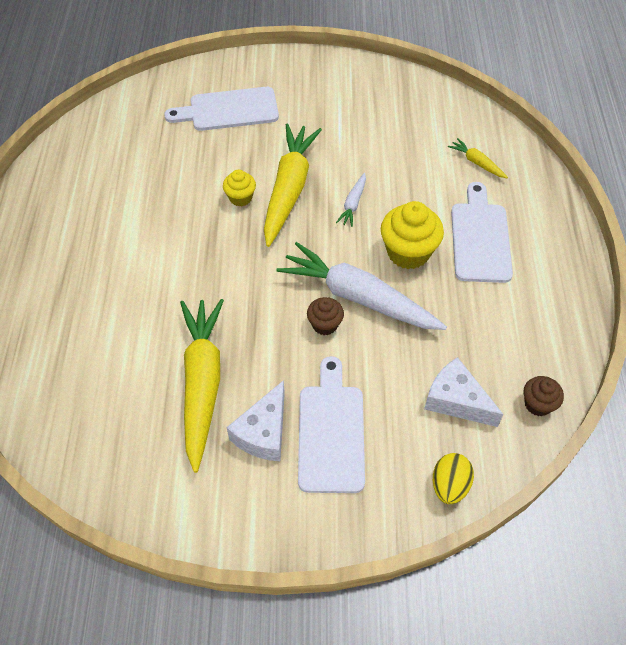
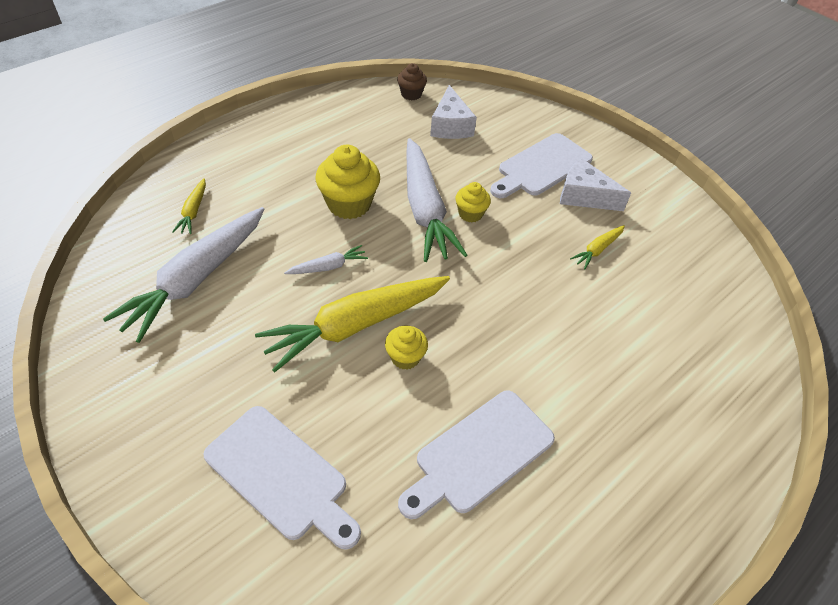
camera: 135 degrees left, 5 degrees down
(202, 383) = (597, 250): yellow carrot -> yellow carrot, size x0.44
(263, 432) = (584, 196): white cheese -> white cheese turned 135 degrees counterclockwise
(325, 324) = (470, 214): brown cupcake -> yellow cupcake
(404, 137) = (196, 279): none -> white carrot
(449, 485) = (507, 106): yellow egg -> none
(480, 238) = (290, 172): white cutting board -> white cutting board (479, 454)

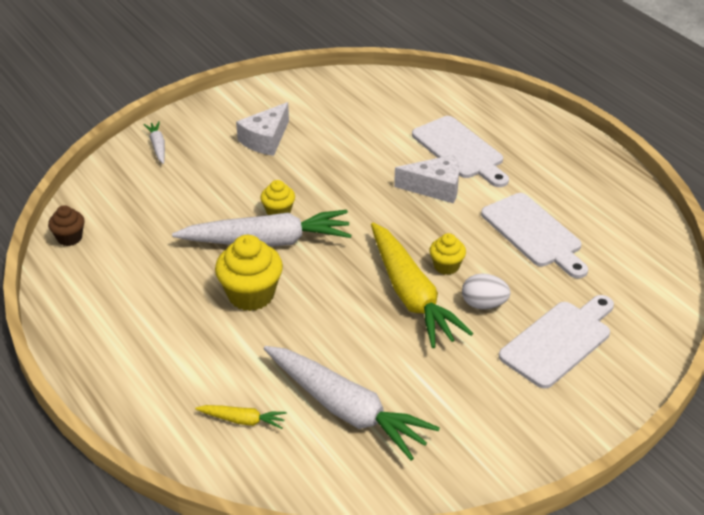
camera: 80 degrees left, 10 degrees down
(328, 267) = (338, 311): white carrot -> white carrot (158, 146)
(343, 394) = (483, 304): none -> white egg
(450, 126) = (137, 212): white cheese -> white cheese (435, 187)
(541, 167) = (219, 159): white cutting board -> white cutting board (460, 150)
(597, 250) = (334, 143): yellow carrot -> none

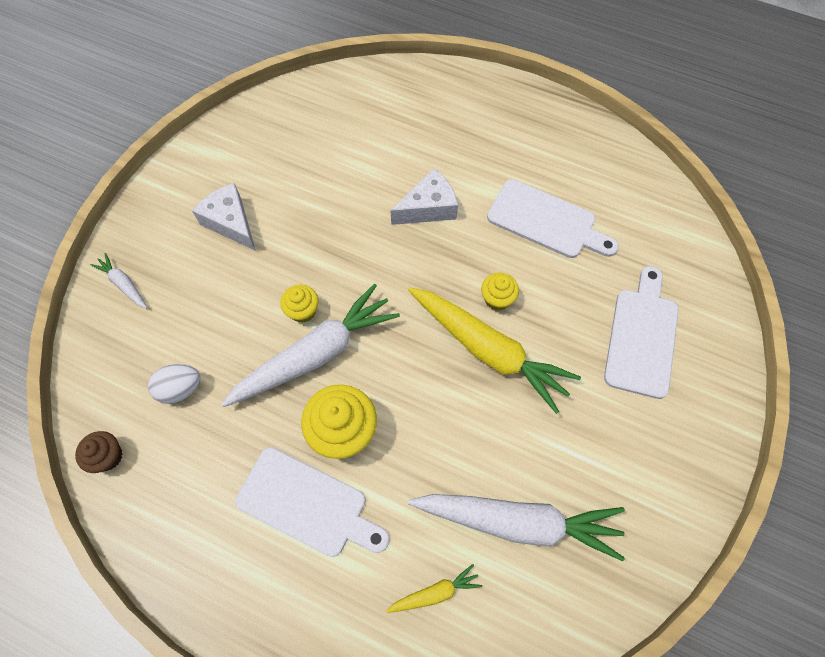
camera: 30 degrees left, 25 degrees up
(266, 139) = (230, 223): white cheese -> white cheese turned 135 degrees clockwise
(460, 150) = (422, 151): white cutting board -> white cutting board (307, 504)
(483, 304) = (556, 328): white egg -> white egg (180, 389)

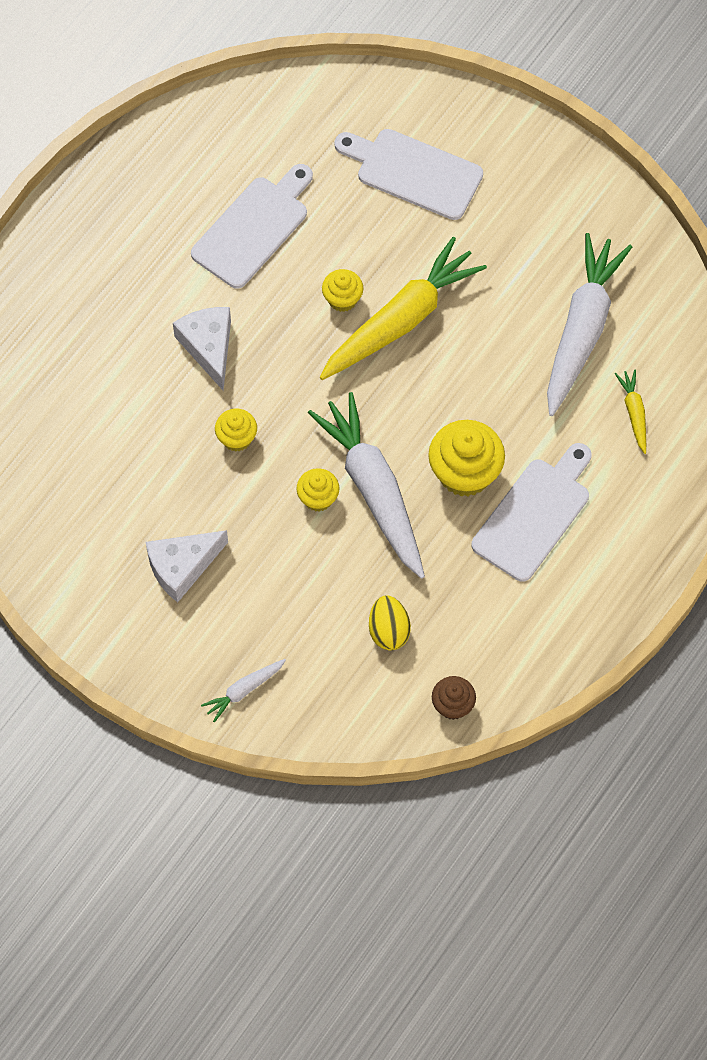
camera: 80 degrees left, 0 degrees up
(180, 389) = (389, 631): white egg -> yellow egg
(350, 241) = (237, 438): none -> yellow cupcake

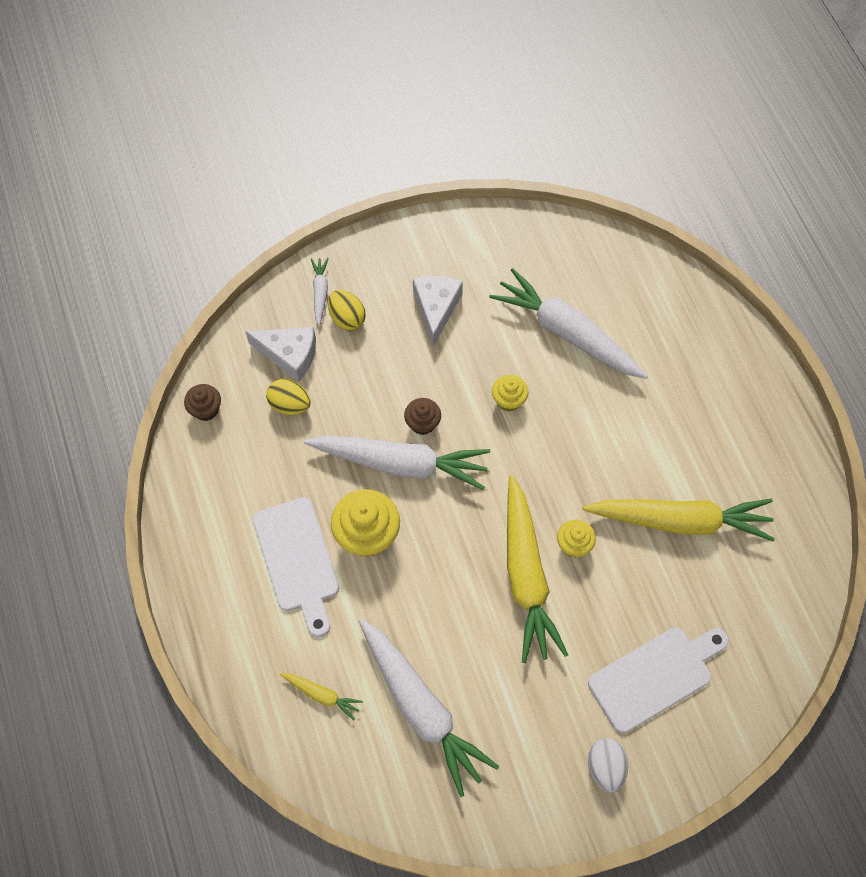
camera: 125 degrees right, 0 degrees up
(123, 431) = (567, 333): none -> white carrot
(208, 347) = (596, 426): white cheese -> white cheese (289, 355)
(254, 228) = (680, 521): white cutting board -> yellow carrot
(254, 644) = (347, 318): none -> yellow egg
(318, 498) = (422, 423): yellow cupcake -> brown cupcake
(519, 167) = (605, 767): none -> white egg

